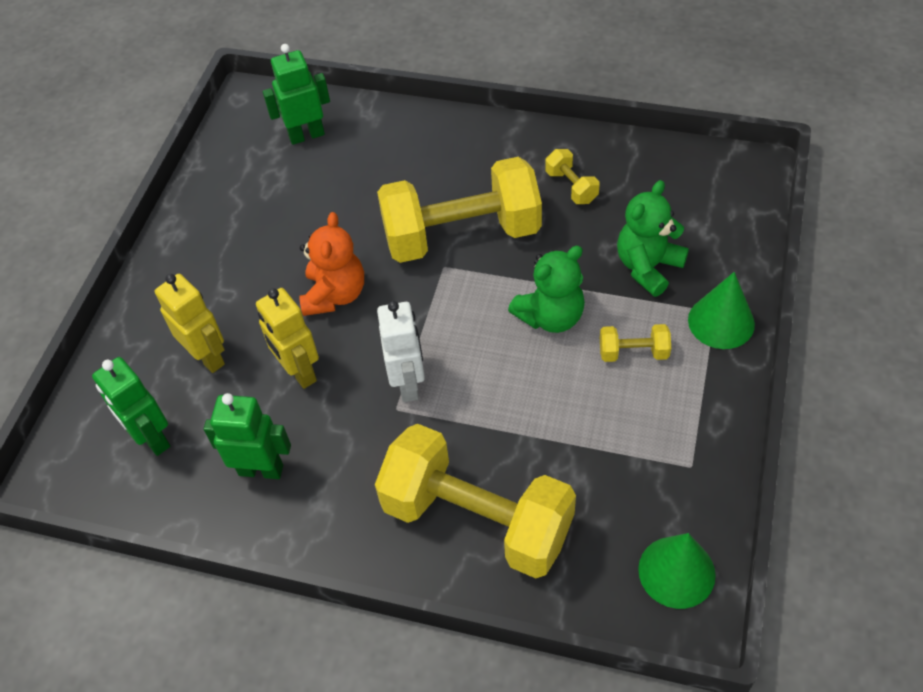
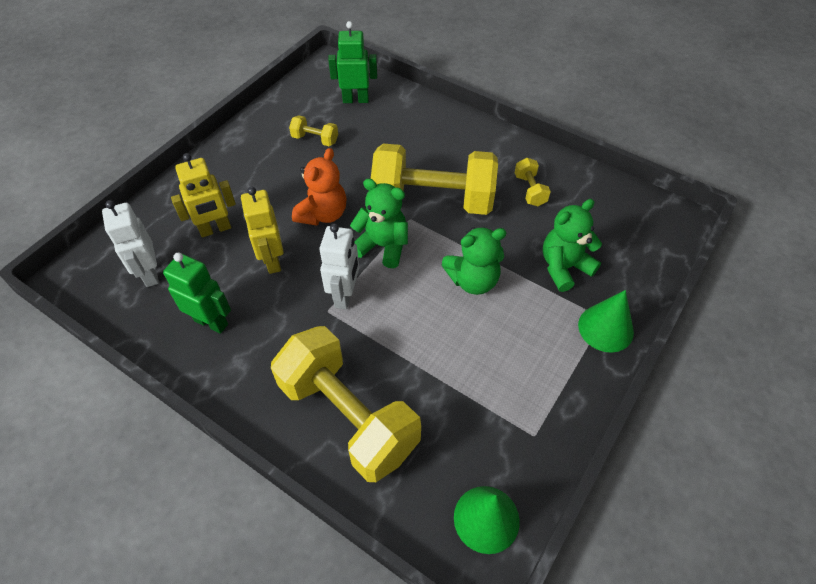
camera: 15 degrees right, 0 degrees up
(152, 438) = (150, 274): green robot -> white robot
(208, 357) = (215, 229): yellow robot -> yellow robot turned 90 degrees clockwise
(426, 310) = (383, 246): none -> green teddy bear
(633, 352) = (525, 329): yellow dumbbell -> yellow dumbbell (315, 139)

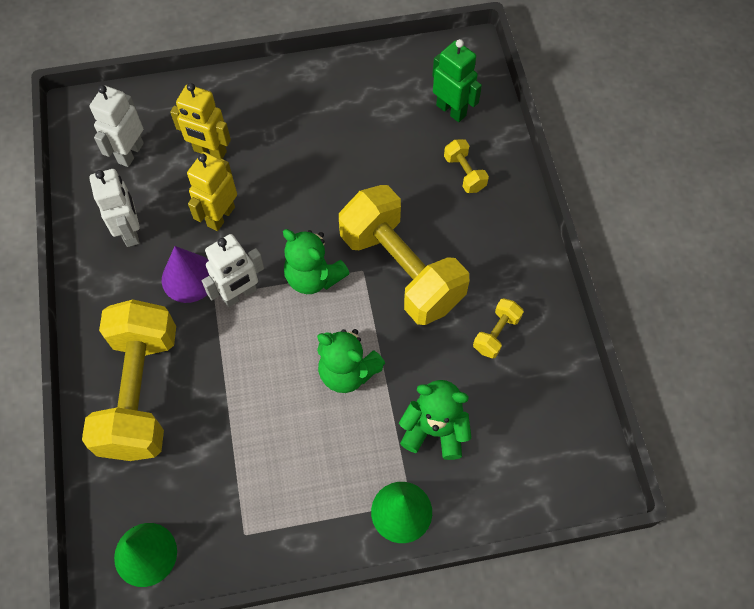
camera: 45 degrees right, 10 degrees up
(211, 322) = (130, 232): green robot -> white robot
(294, 315) = (189, 278): none -> purple cone
(315, 139) = (371, 126): yellow dumbbell -> yellow dumbbell (464, 173)
(323, 214) = (300, 206): orange teddy bear -> none
(383, 246) = (313, 277): green teddy bear -> green teddy bear turned 150 degrees clockwise

